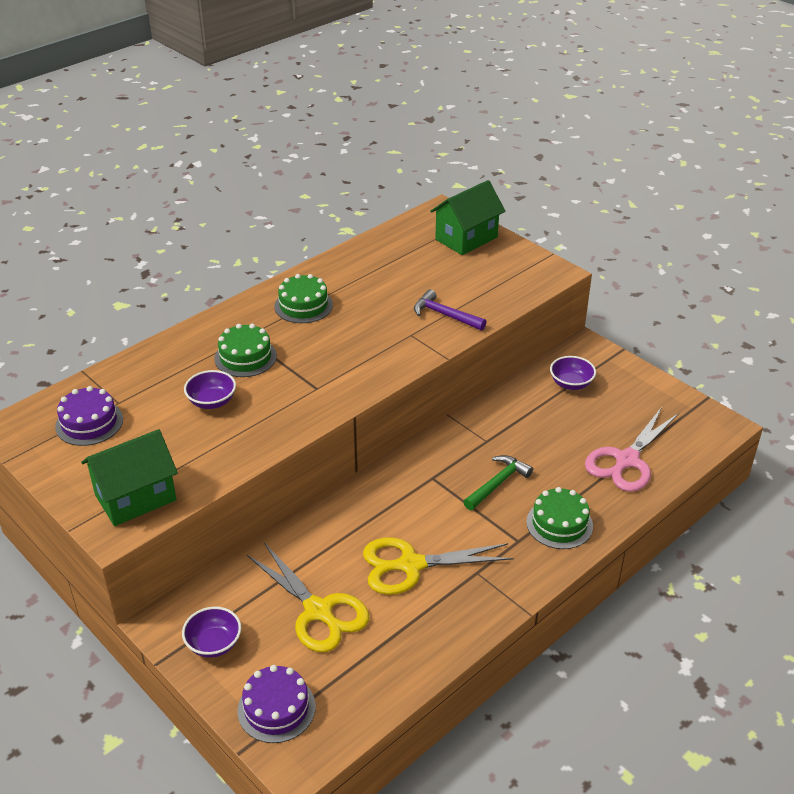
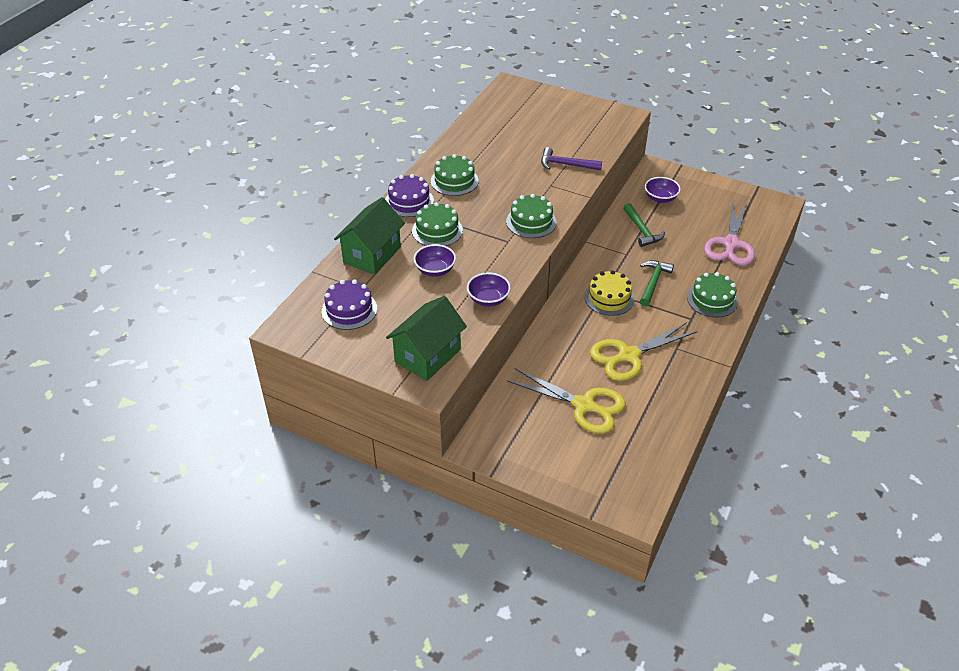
camera: 20 degrees left, 5 degrees up
(214, 644) = (524, 450): purple bowl -> purple bowl (488, 299)
(276, 708) = (598, 480): purple cake -> purple cake (409, 201)
(358, 372) = (531, 222): none -> green cake
(431, 488) = (609, 298): none -> yellow cake
(466, 238) = (543, 103): green house -> green house (372, 255)
(523, 417) = (642, 230): none -> green hammer

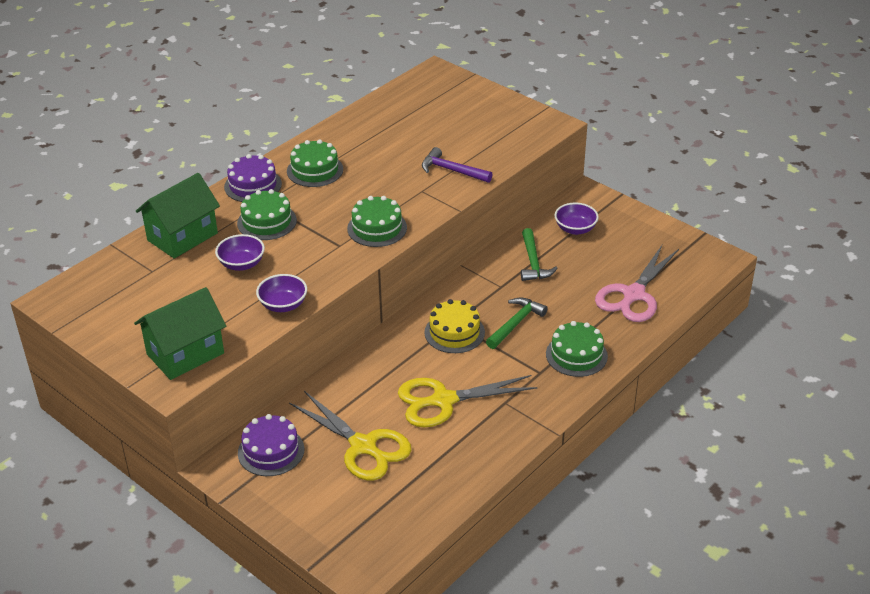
camera: 15 degrees right, 5 degrees down
(349, 310) = (128, 291): purple cake -> purple cake (271, 451)

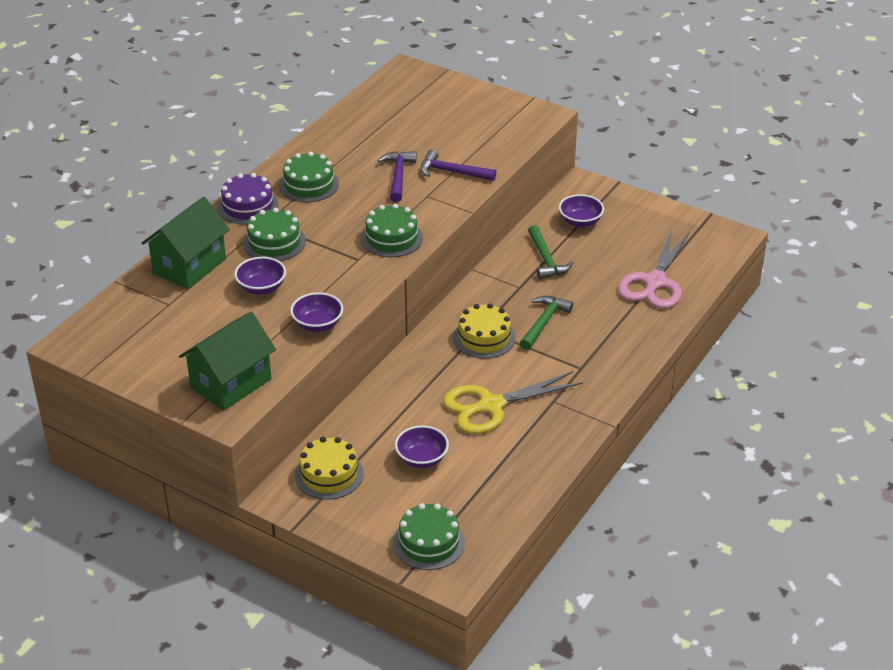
camera: 10 degrees left, 0 degrees up
(271, 451) = (329, 474): purple cake -> yellow cake
(363, 446) = (421, 459): yellow scissors -> purple bowl
(400, 170) = (398, 176): none -> purple hammer
(576, 355) = (612, 347): green cake -> green cake (429, 542)

